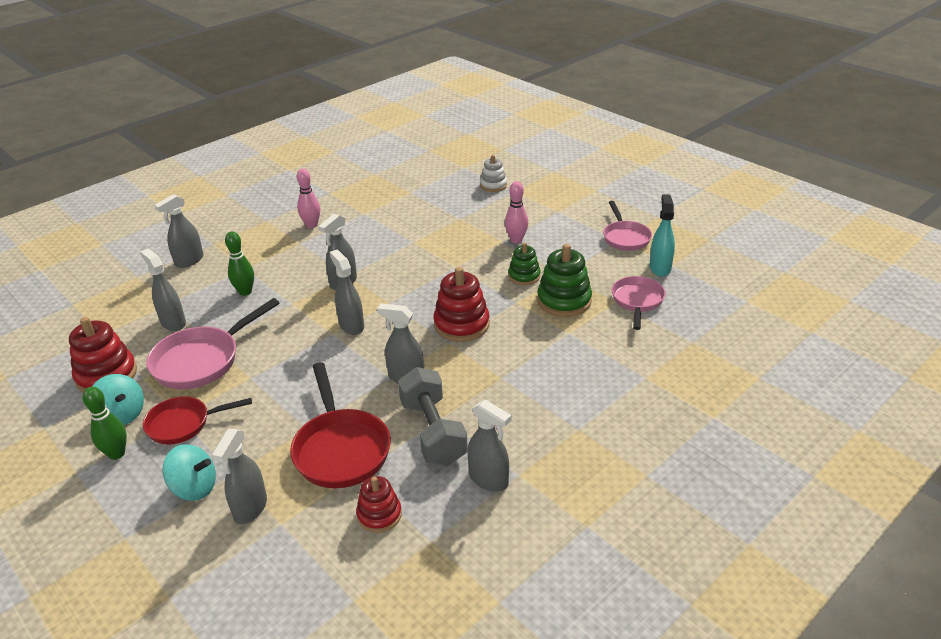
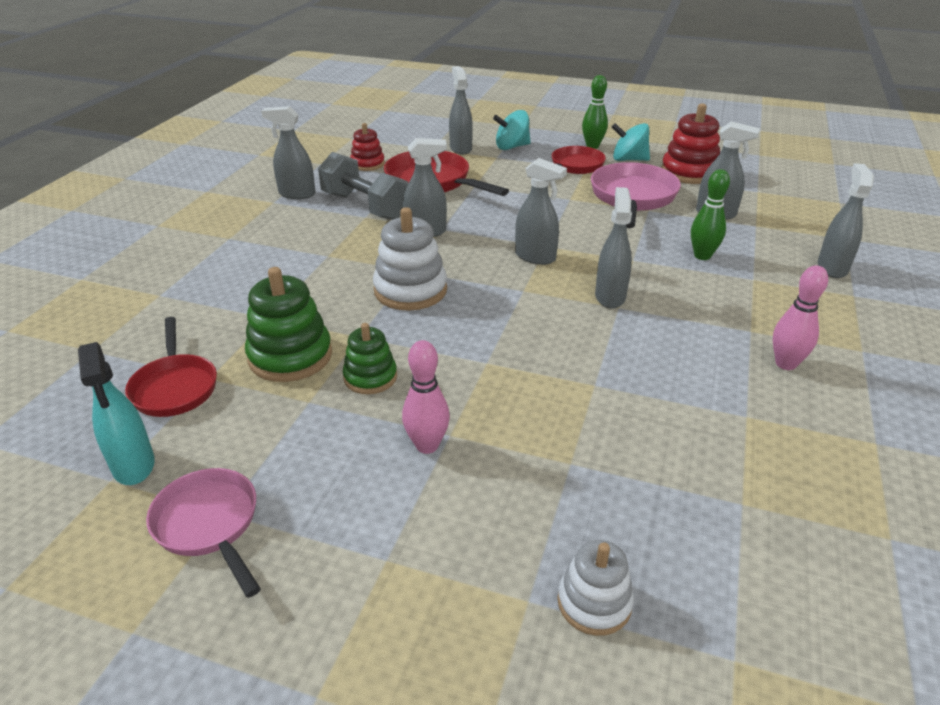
camera: 150 degrees right, 0 degrees up
(461, 325) = (410, 290): red stacking toy -> white stacking toy
(637, 301) = (175, 387): pink pan -> red pan

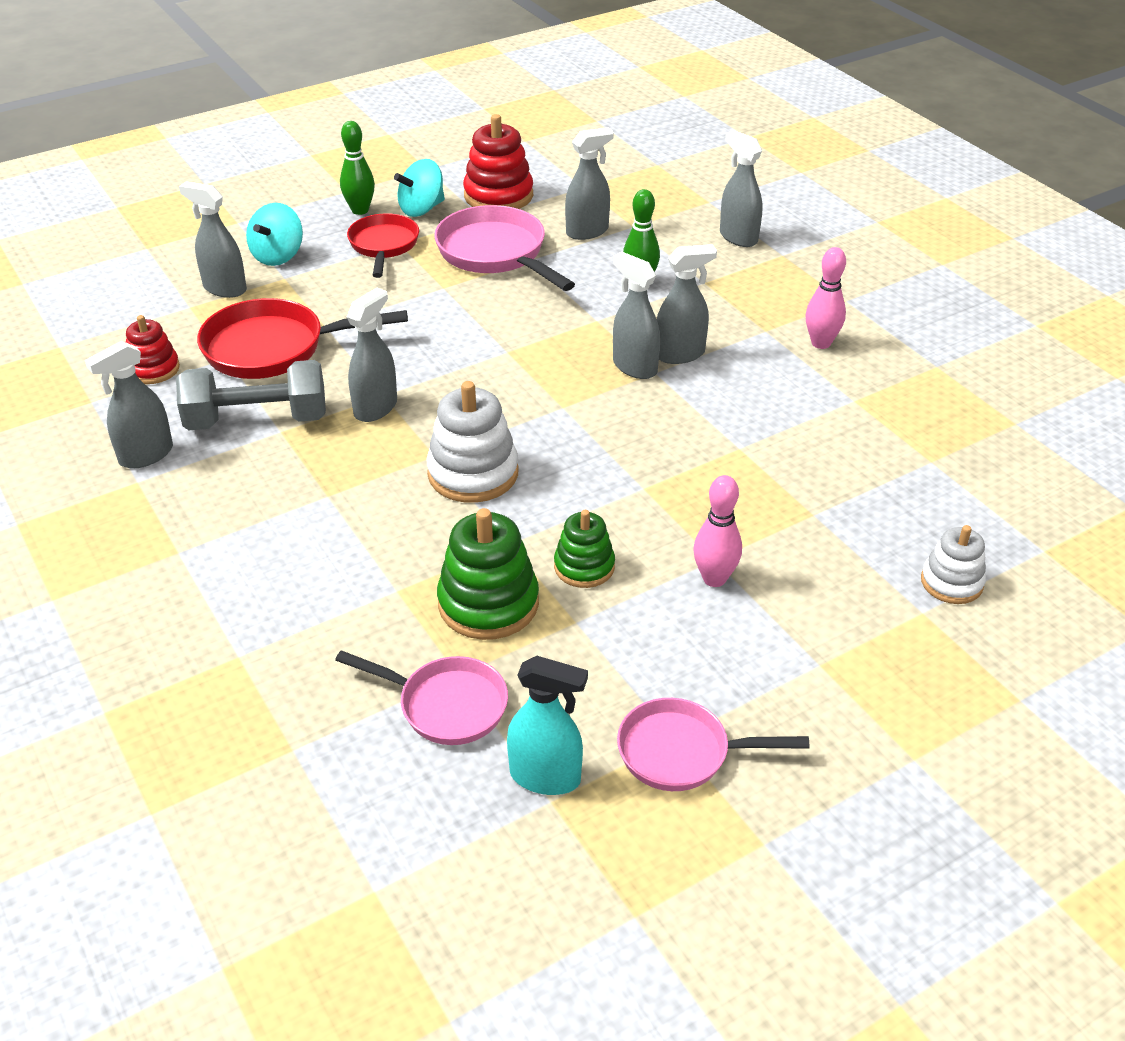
camera: 50 degrees left, 5 degrees up
(175, 387) = (446, 705): red pan -> pink pan
(535, 257) = (518, 369): grey spray bottle -> grey spray bottle (680, 354)

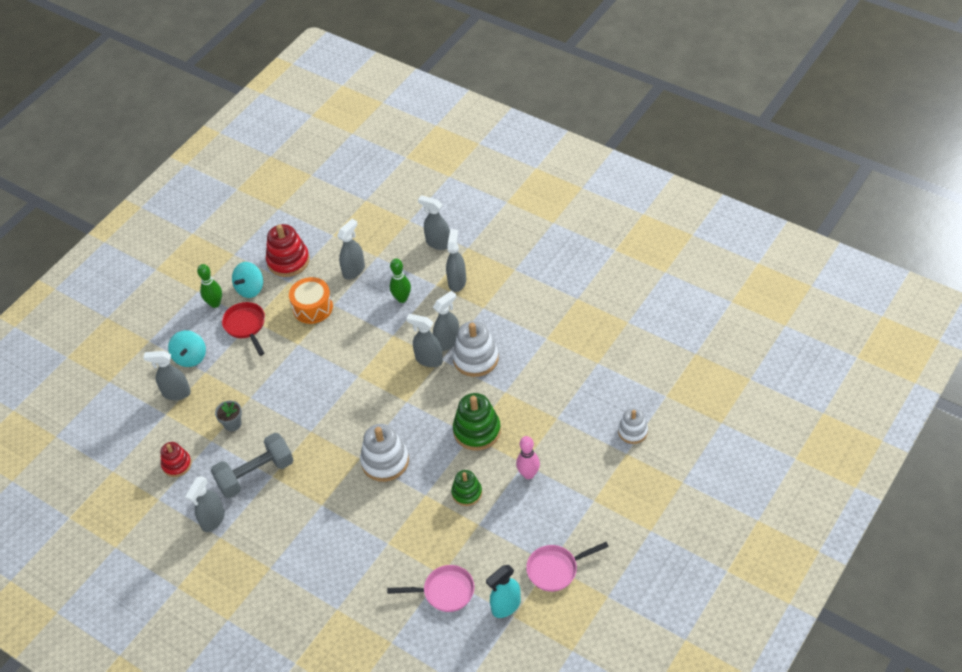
camera: 20 degrees left, 10 degrees up
(274, 348) = (232, 424): red pan -> grey flower pot
(376, 408) = (312, 441): grey spray bottle -> grey spray bottle (457, 282)
(488, 603) = (434, 532): green stacking toy -> green stacking toy (477, 431)
(496, 254) = (312, 307): pink pan -> orange drum
(545, 777) = (506, 606): turquoise spray bottle -> turquoise spray bottle turned 150 degrees clockwise
(714, 389) = (475, 358): none -> white stacking toy
(821, 343) = (514, 305): pink bowling pin -> none

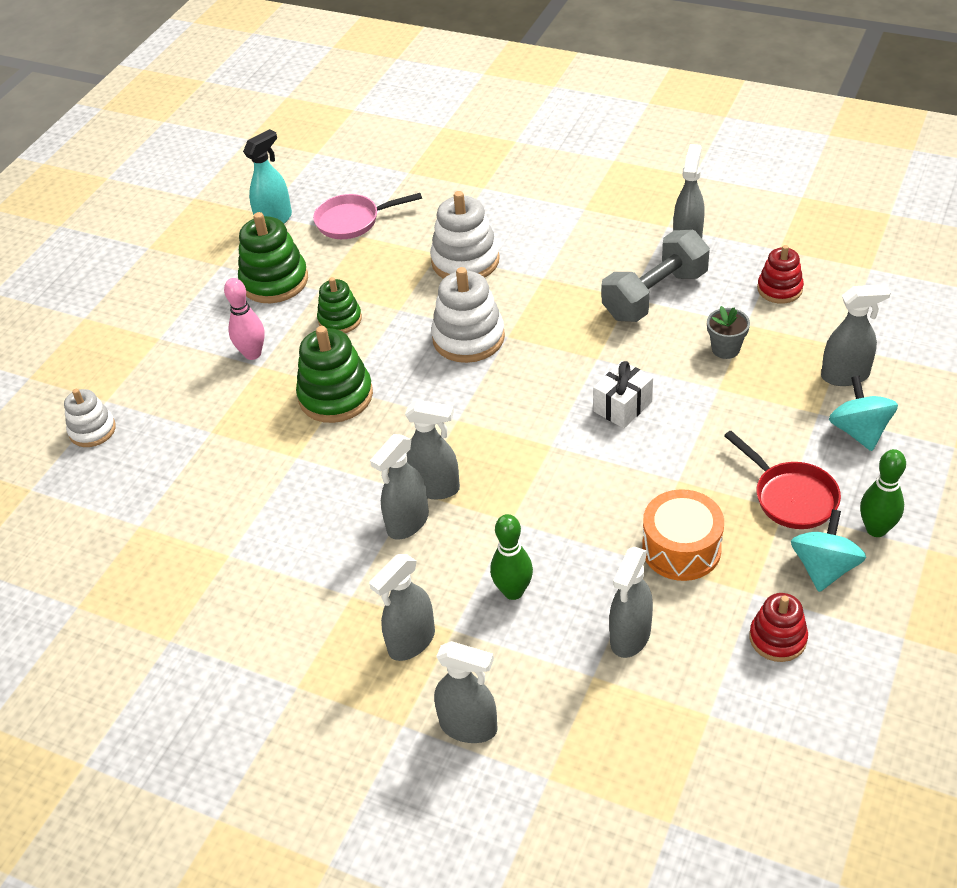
camera: 170 degrees right, 5 degrees down
(288, 261) = (777, 638): red stacking toy -> red stacking toy, size x0.62
(309, 394) = (622, 406): none -> white gift
(457, 282) = (411, 641): grey spray bottle -> grey spray bottle turned 45 degrees clockwise
(475, 358) = (353, 501): white stacking toy -> white stacking toy (465, 261)
(510, 539) = (274, 281): none -> green stacking toy
(556, 569) = (212, 261): pink pan -> none

